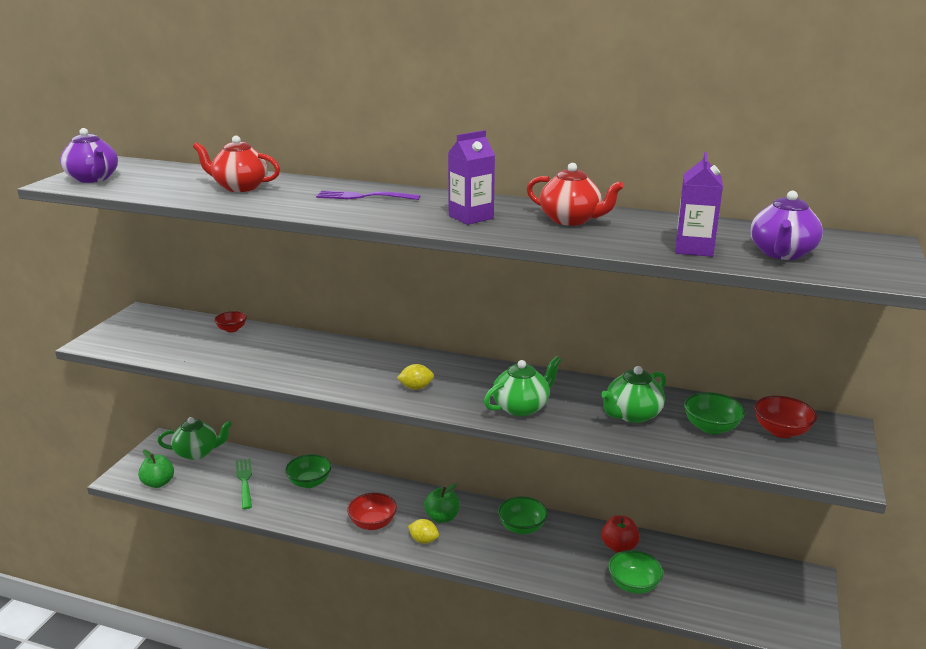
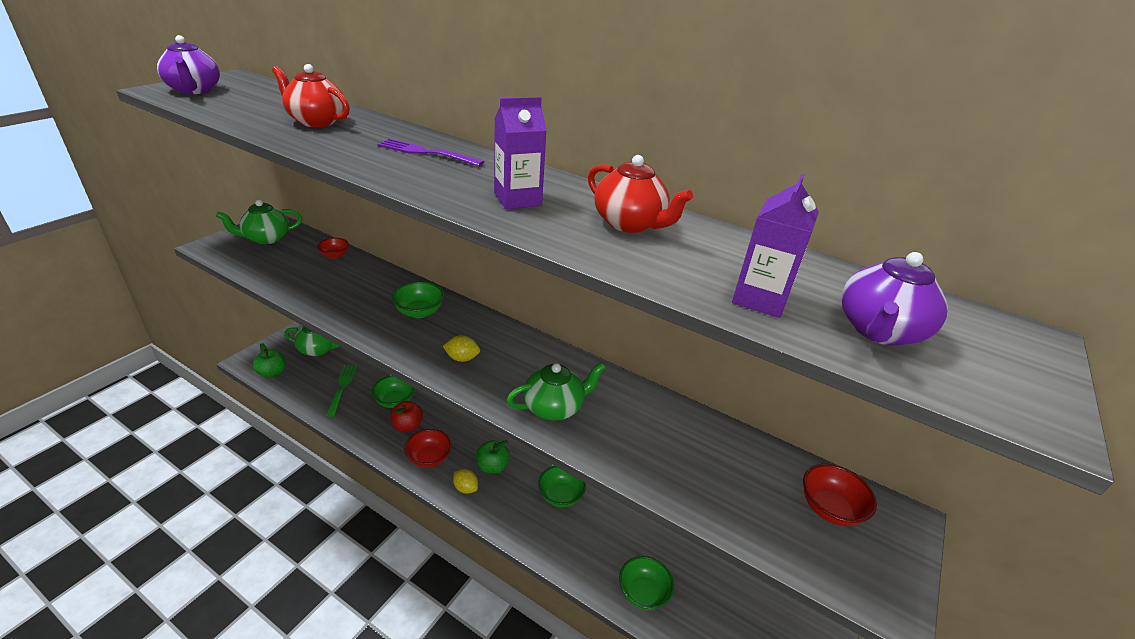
camera: 10 degrees right, 10 degrees up
(619, 547) = (645, 542): red apple -> red apple (407, 426)
(632, 415) = (667, 444): green teapot -> green teapot (266, 238)
(711, 427) = (749, 484): green bowl -> green bowl (419, 312)

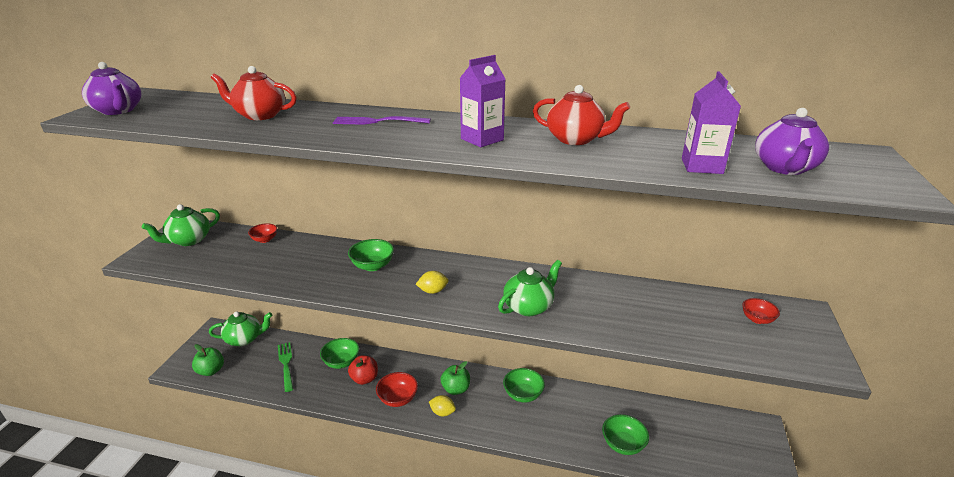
camera: 15 degrees left, 5 degrees down
(829, 509) = (757, 319): red bowl -> red bowl, size x0.66

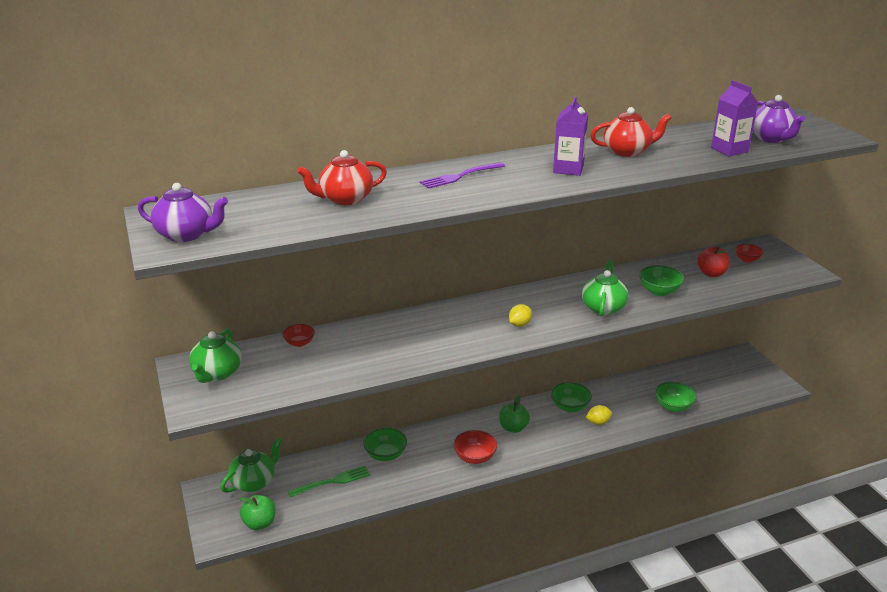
camera: 35 degrees left, 0 degrees up
(286, 364) = (332, 481): green fork -> green fork turned 120 degrees clockwise
(364, 379) = (425, 457): red apple -> red apple (711, 274)
(372, 266) = (440, 325): green bowl -> green bowl (659, 291)
(442, 412) = (523, 449): yellow lemon -> yellow lemon (598, 422)

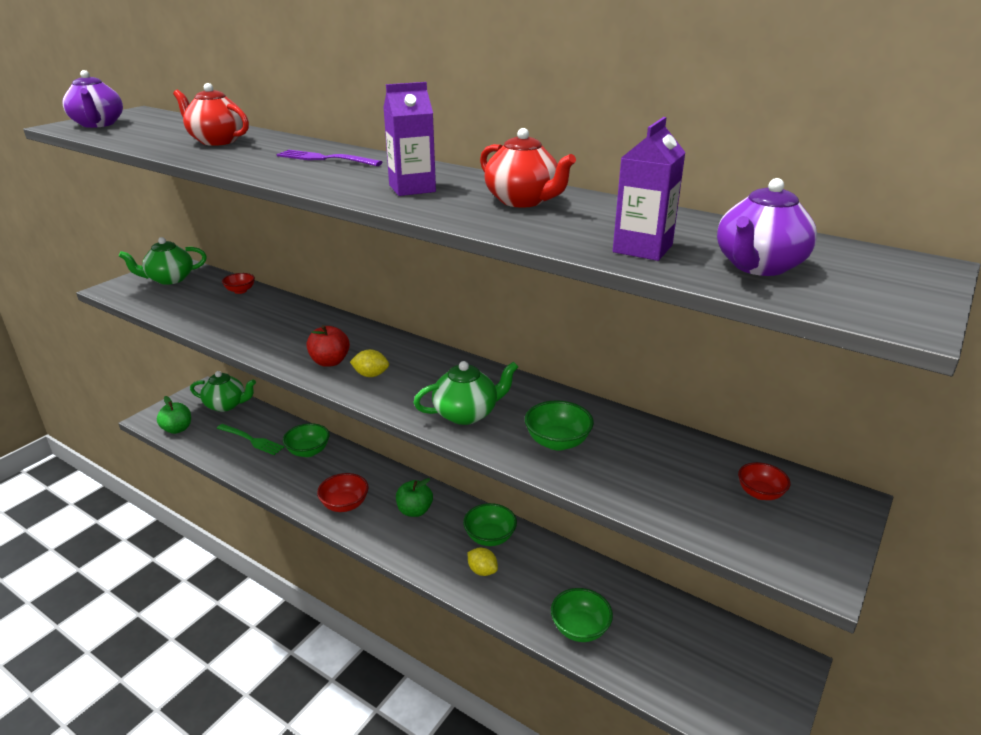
camera: 55 degrees right, 0 degrees up
(711, 274) = (666, 471): red apple -> red apple (330, 362)

